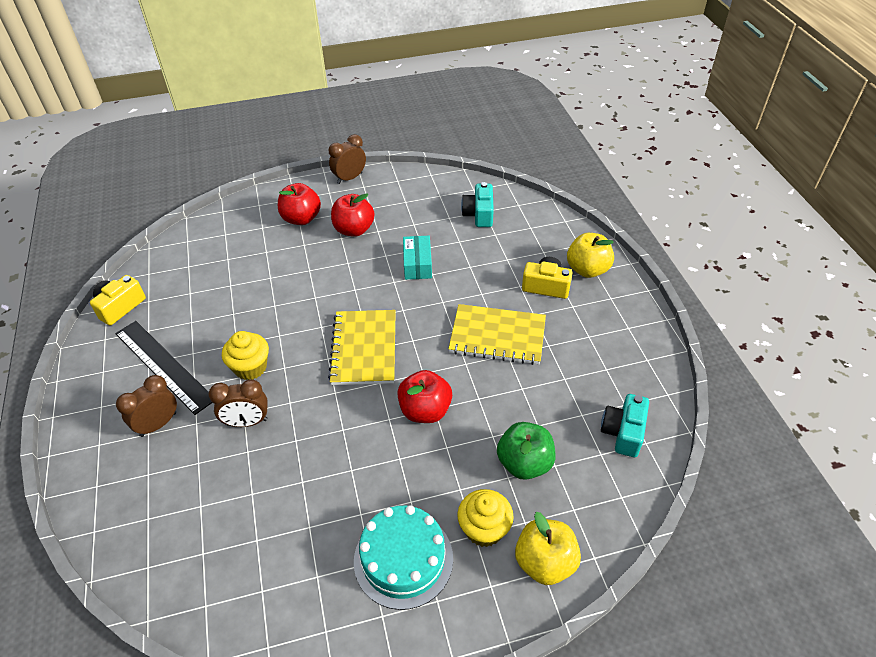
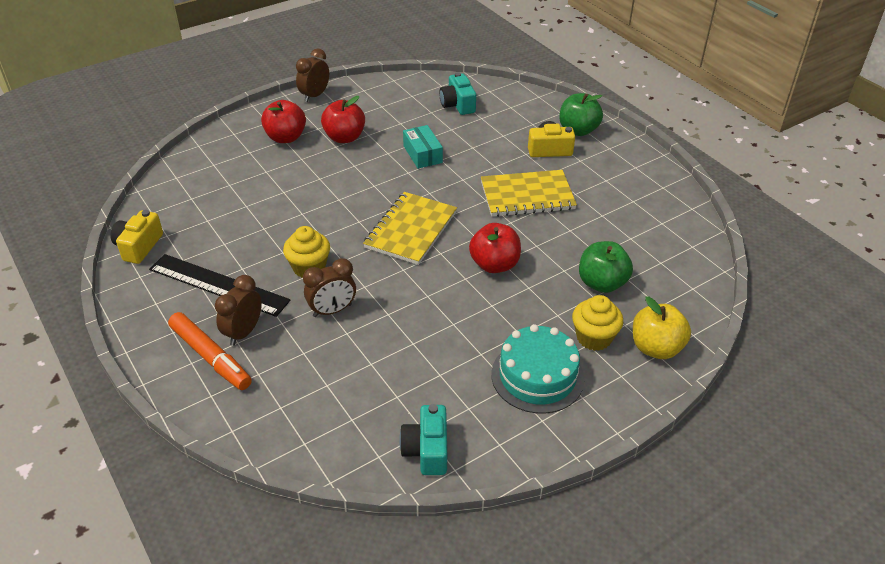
camera: 20 degrees left, 5 degrees down
(117, 443) = (211, 357): none -> orange marker
(364, 349) = (411, 230): yellow notebook -> yellow notebook turned 45 degrees clockwise
(587, 269) = (578, 130): yellow apple -> green apple
(623, 432) = (670, 243): turquoise camera -> turquoise camera (427, 450)

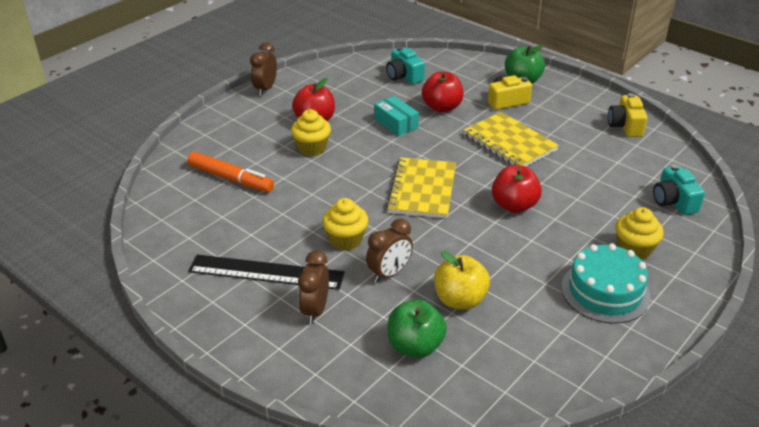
camera: 15 degrees left, 5 degrees down
(139, 246) = (165, 253): yellow camera -> yellow camera (625, 126)
(211, 357) = (295, 339): orange marker -> orange marker (231, 178)
(286, 137) = (258, 130): red apple -> red apple (442, 107)
(326, 166) = (312, 148): none -> yellow cupcake
(427, 450) = (545, 376): turquoise camera -> turquoise camera (673, 201)
(527, 195) = (509, 142): yellow notebook -> yellow notebook turned 75 degrees clockwise
(602, 283) = (615, 203): green apple -> green apple (415, 346)
(656, 348) = (690, 247): yellow apple -> yellow apple (460, 300)

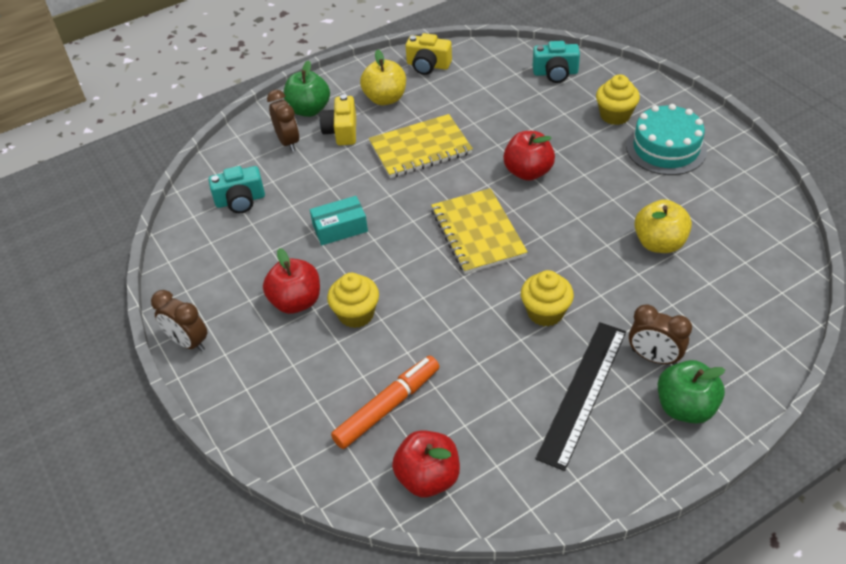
camera: 70 degrees left, 10 degrees up
(389, 273) = (609, 287): brown clock -> brown clock (288, 142)
(415, 346) = (717, 289): green apple -> green apple (685, 407)
(422, 190) = (477, 233): yellow notebook -> yellow notebook turned 45 degrees clockwise
(442, 107) = (327, 183): red apple -> red apple (428, 477)
(562, 113) = (385, 99): none -> yellow apple

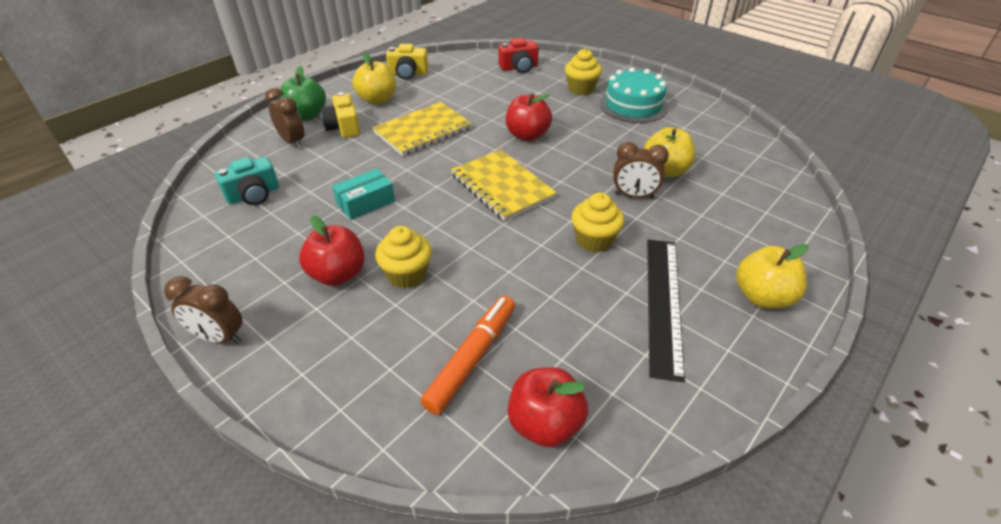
camera: 20 degrees left, 5 degrees down
(555, 73) = (519, 67): turquoise camera -> red camera
(654, 357) = (710, 260): brown clock -> brown clock (634, 196)
(685, 407) = (762, 297): green apple -> yellow apple

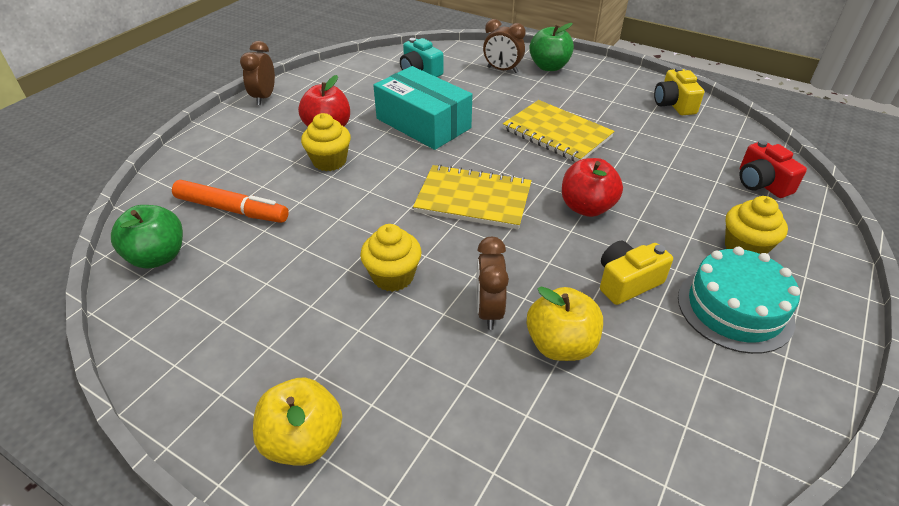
camera: 80 degrees right, 0 degrees up
(292, 142) = (502, 70): brown clock -> brown clock turned 75 degrees clockwise
(344, 127) = (539, 89): yellow camera -> yellow camera (627, 282)
(366, 203) = (423, 123): turquoise box -> turquoise box, size x1.80
(377, 100) = (602, 96): yellow apple -> none
(502, 186) = (473, 199): yellow notebook -> yellow notebook turned 60 degrees clockwise
(545, 424) = (158, 257): red apple -> green apple
(663, 303) = (293, 337): black ruler -> none

